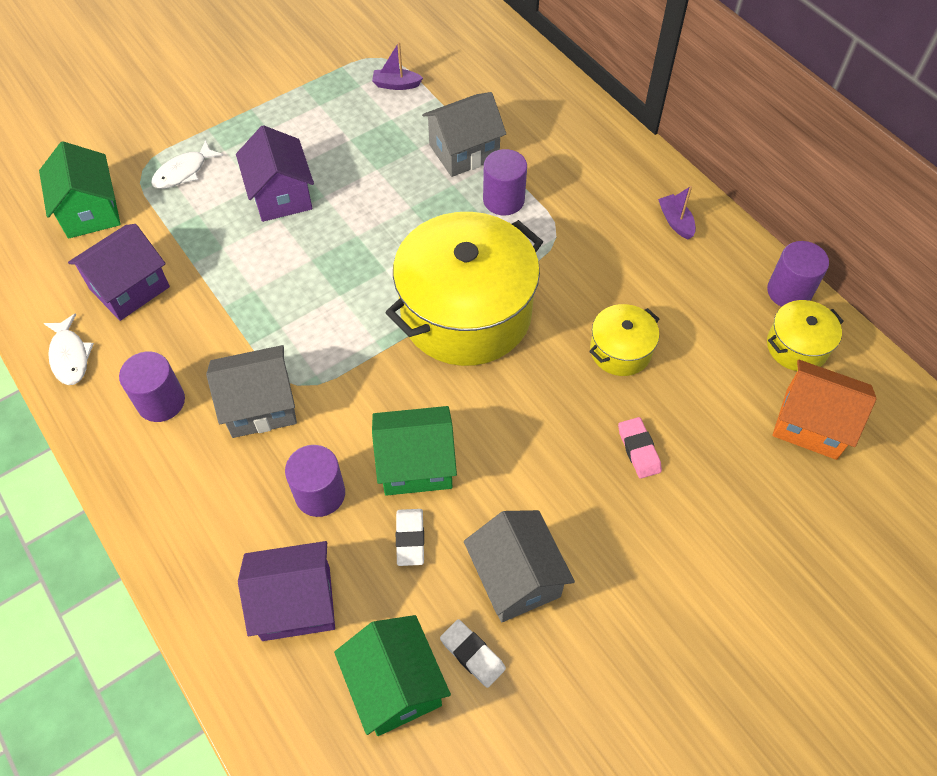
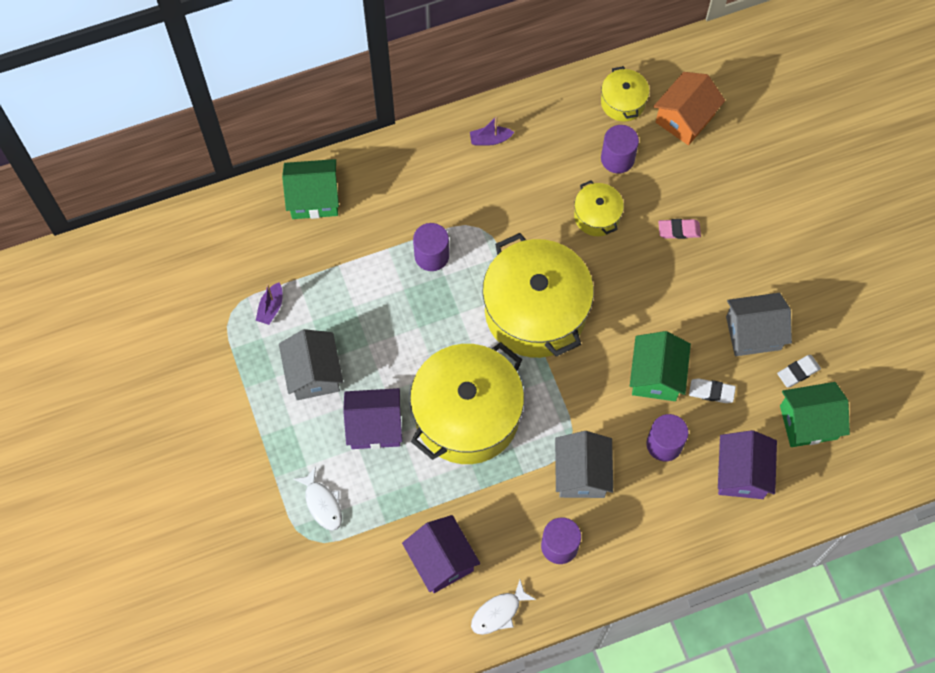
camera: 75 degrees left, 10 degrees up
(70, 356) = (498, 612): white fish -> white fish turned 150 degrees clockwise
(90, 211) = (346, 587): green house -> green house (314, 198)
(313, 274) = (467, 415): none -> yellow pot
(464, 151) = (369, 272): grey house -> grey house (313, 373)
(789, 291) = (575, 89): purple cylinder -> purple cylinder (617, 158)

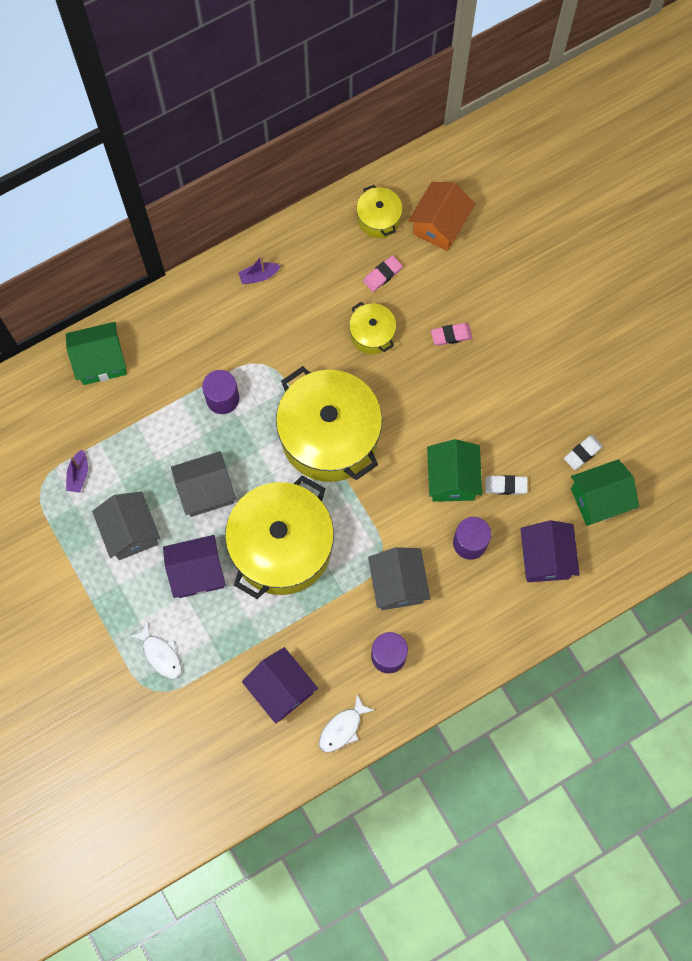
camera: 10 degrees left, 5 degrees up
(617, 158) = (382, 275): purple cylinder -> pink eraser
(753, 333) = (535, 423): grey house -> grey house (206, 491)

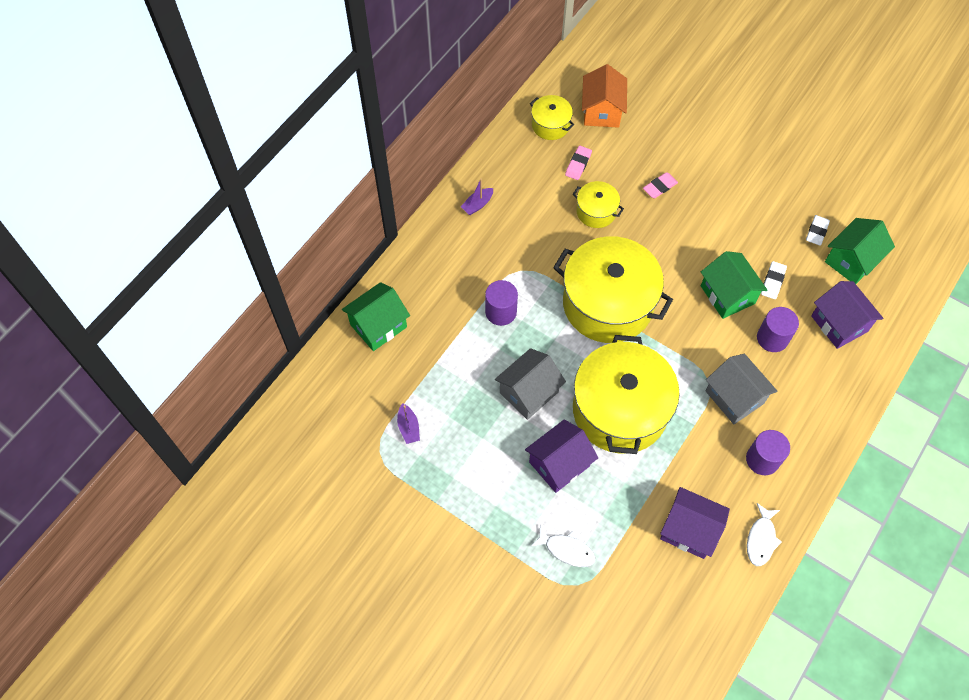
camera: 25 degrees left, 10 degrees down
(130, 532) = (481, 455): grey house -> none
(505, 486) = (773, 281): white eraser -> white eraser turned 45 degrees counterclockwise

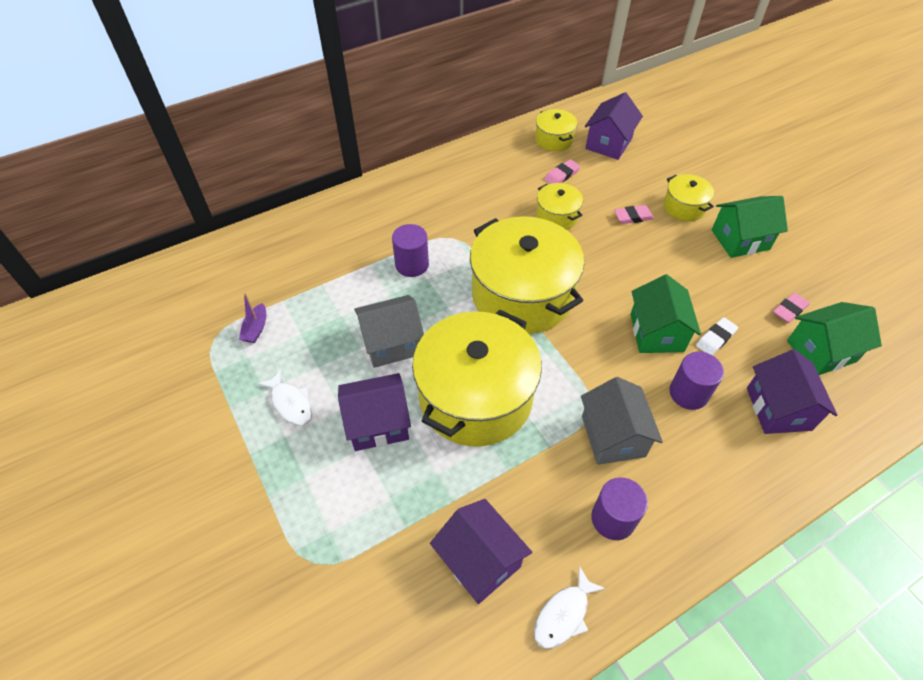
camera: 25 degrees right, 10 degrees down
(378, 325) = (293, 236): green house -> green house (740, 239)
(477, 205) = (448, 176): purple boat -> none
(566, 550) = (327, 517): white fish -> white fish (290, 403)
(601, 111) = (608, 143): orange house -> purple house
(697, 160) = (684, 207): none -> yellow pot
(816, 232) = (789, 310): white eraser -> pink eraser

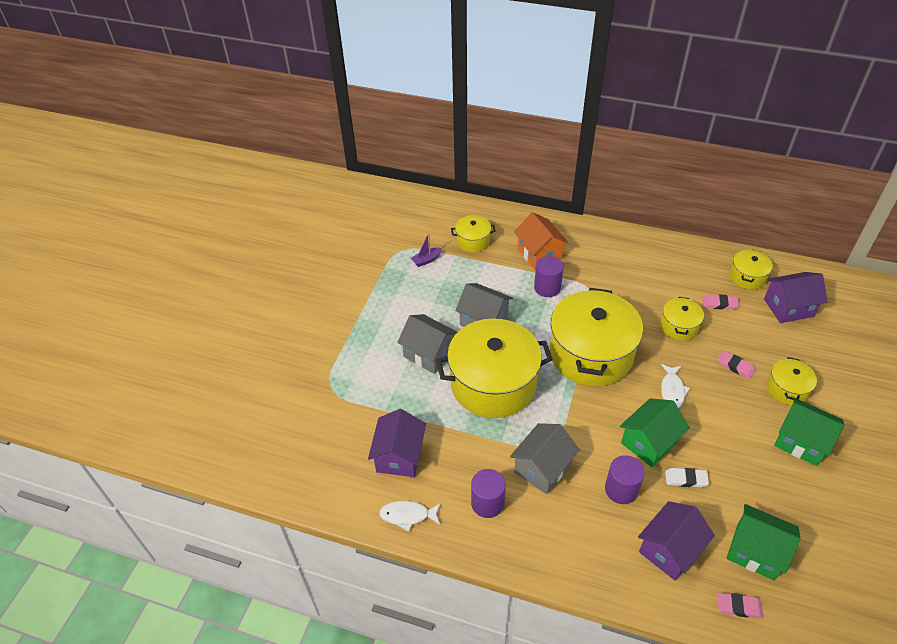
camera: 50 degrees right, 5 degrees down
(284, 273) = (473, 241): none -> yellow pot
(290, 403) = (401, 310): white fish -> white fish (672, 390)
(366, 238) = (539, 254): none -> orange house
(378, 424) = (429, 354): purple house -> grey house
(789, 310) = (770, 510): pink eraser -> pink eraser (738, 607)

